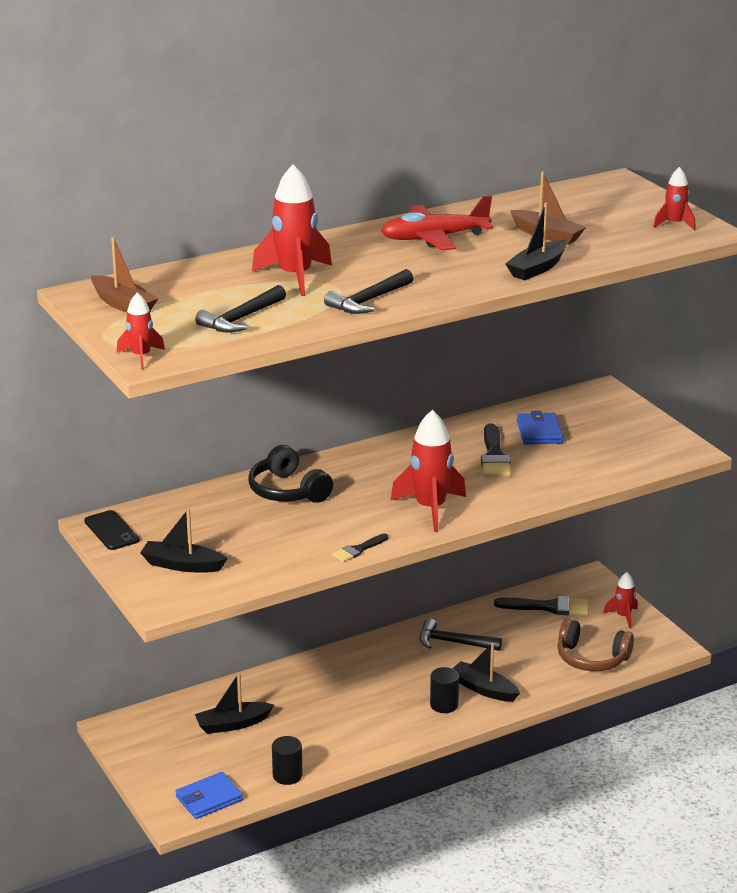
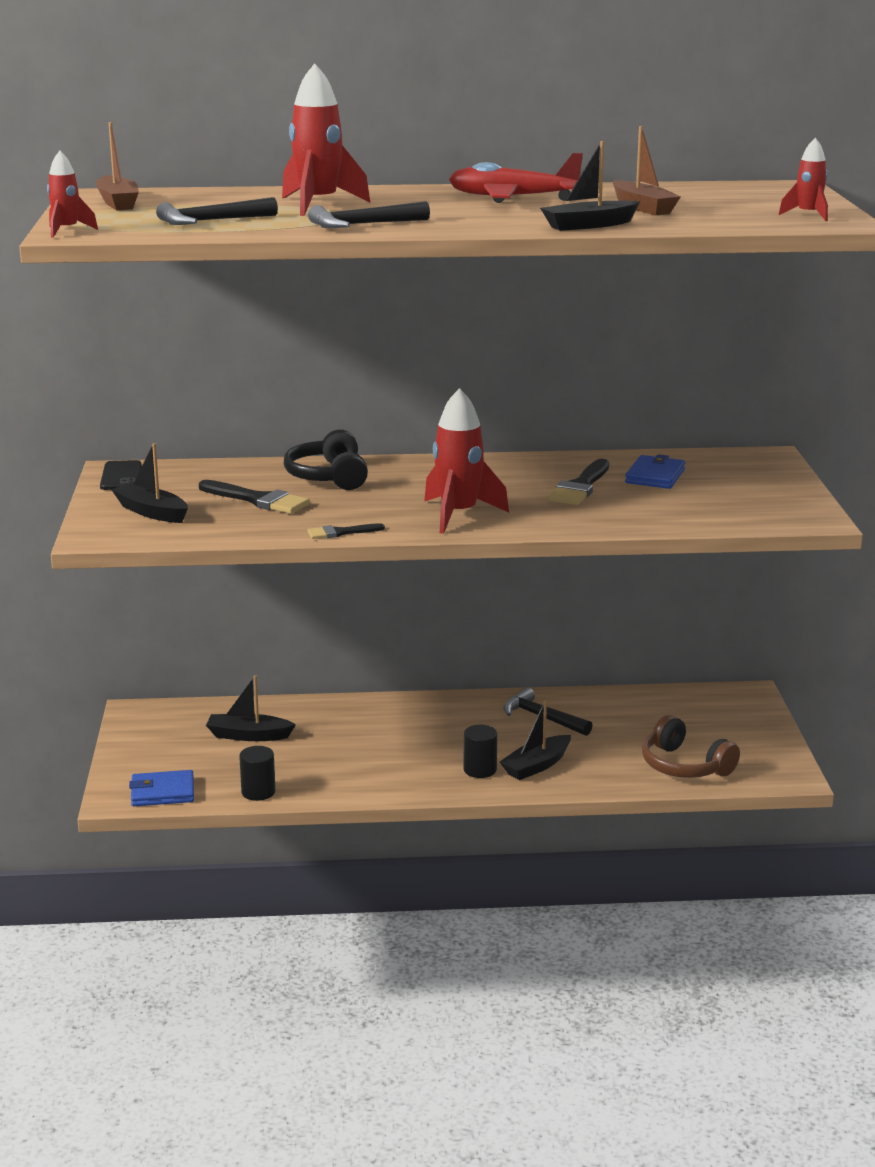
camera: 25 degrees right, 5 degrees down
(483, 689) = (536, 766): black boat -> black boat turned 105 degrees counterclockwise
(548, 607) = (677, 709): black brush -> black brush (258, 500)
(623, 616) = (756, 736): red rocket -> none

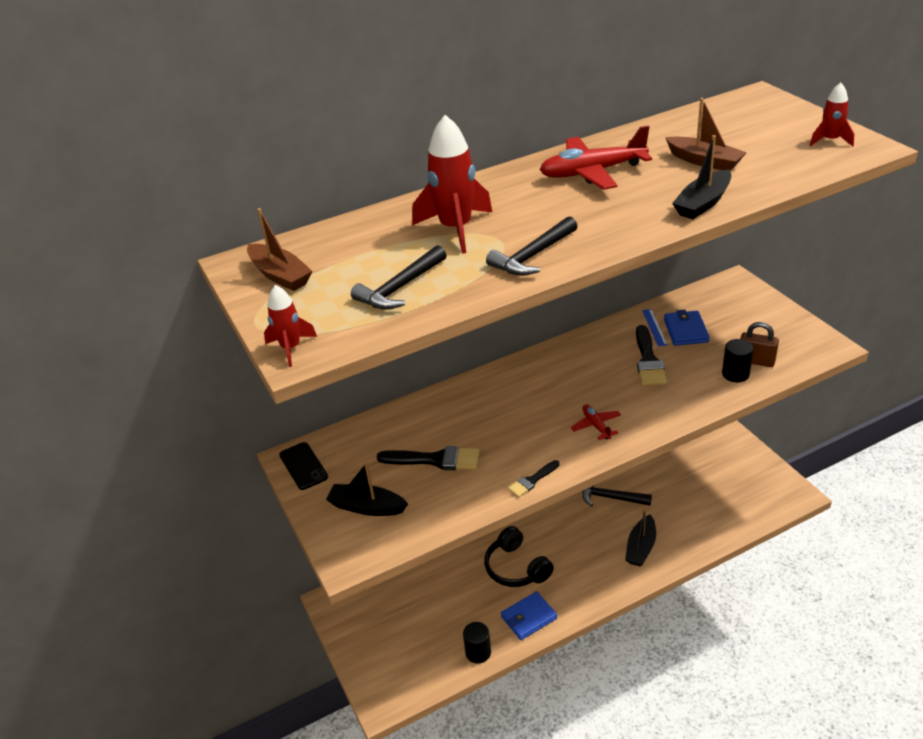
camera: 20 degrees left, 15 degrees up
(162, 792) = (411, 682): blue wallet -> blue wallet (528, 617)
(248, 735) = (430, 594): black boat -> none
(328, 477) = (463, 410): black headphones -> black headphones (516, 568)
(458, 515) = (596, 426): red rocket -> red plane
(480, 770) = (608, 566): black cylinder -> black cylinder (735, 374)
(621, 467) = (654, 327): none -> blue ruler
(684, 766) = (729, 510): brown headphones -> none
(709, 512) = (756, 361): none -> brown padlock

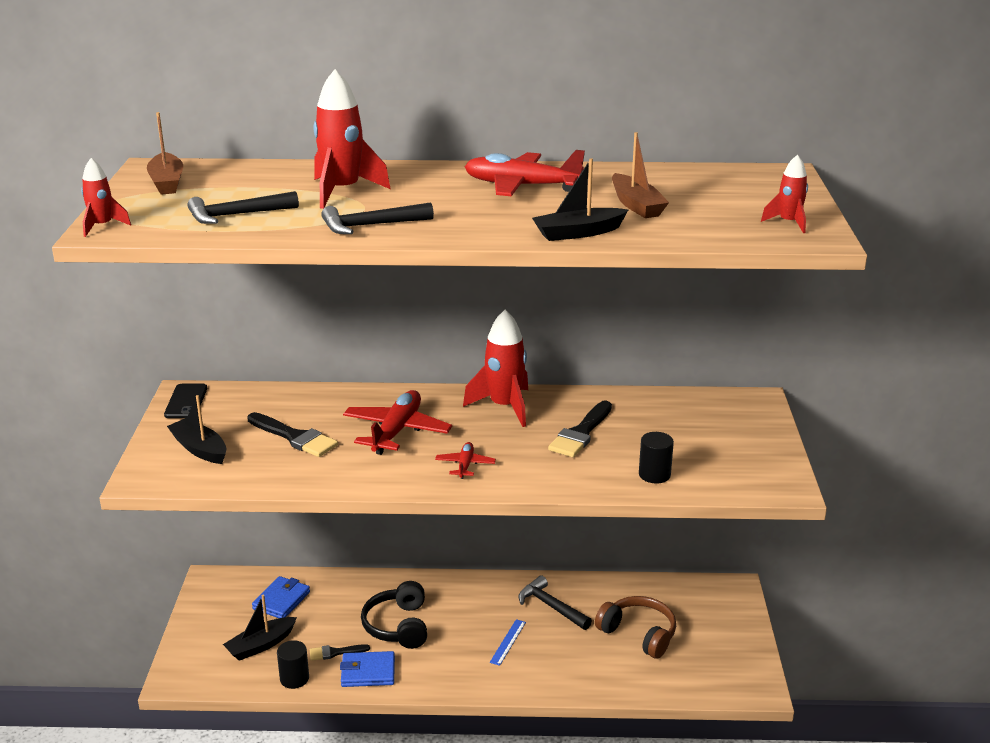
camera: 25 degrees right, 10 degrees down
(511, 418) = (397, 431): none -> red plane
(532, 480) = (356, 483): black brush -> black brush (335, 652)
(569, 361) = (504, 407): none -> red rocket
(641, 547) = (537, 662): black boat -> black boat (261, 645)
(654, 327) = (622, 409): blue ruler -> blue ruler (508, 642)
(685, 331) = (650, 422): blue wallet -> blue wallet (281, 600)
(688, 490) = (639, 634): none -> brown headphones
(756, 361) = (690, 472): brown padlock -> none

